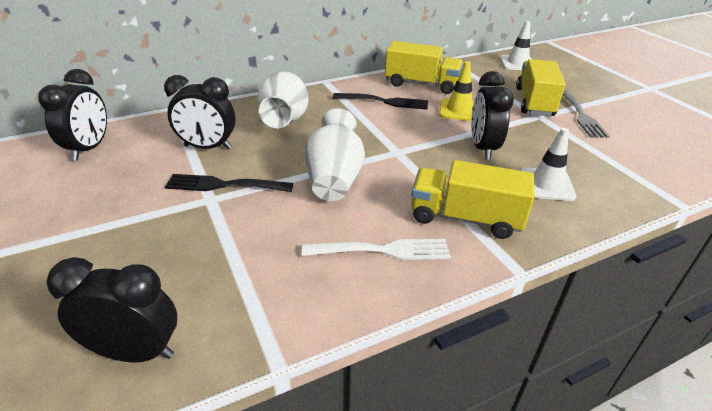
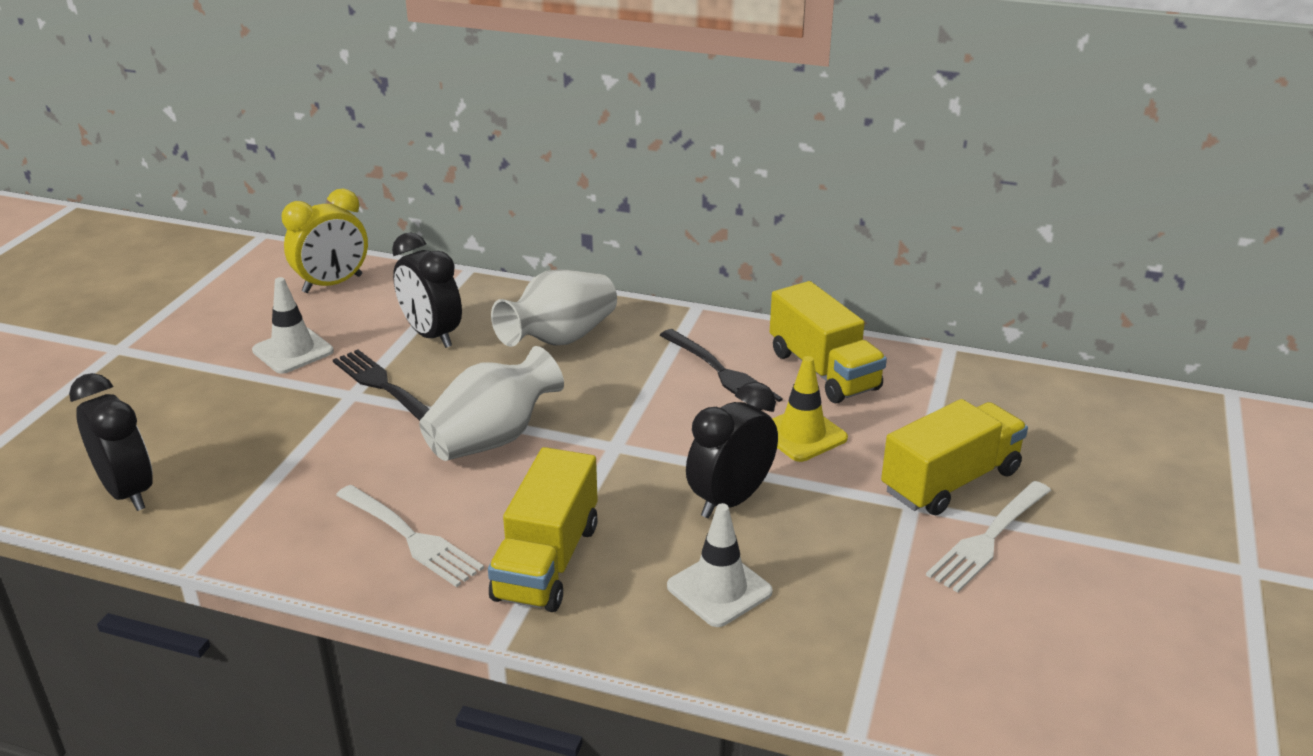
camera: 45 degrees right, 5 degrees down
(89, 149) = (333, 284): black clock -> yellow clock
(465, 218) = (547, 561): yellow truck -> yellow truck turned 135 degrees counterclockwise
(517, 63) = (1065, 408): white traffic cone -> white traffic cone (293, 351)
(580, 114) = (989, 538): grey fork -> white fork

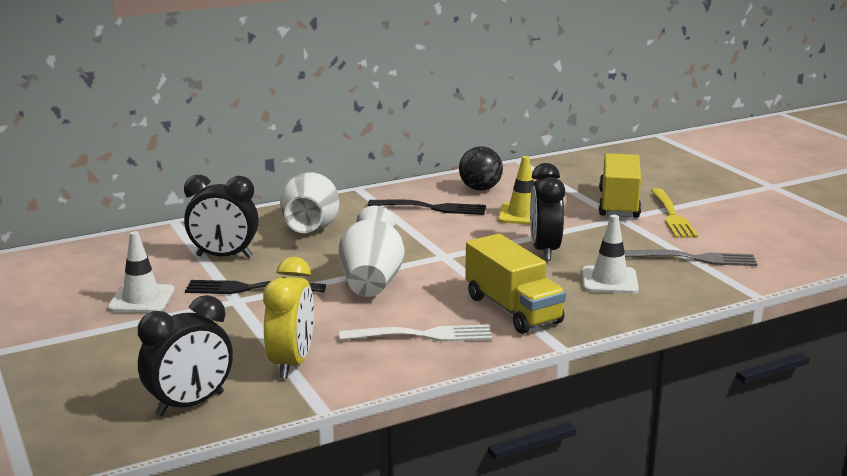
camera: 45 degrees left, 10 degrees down
(128, 492) = (190, 404): black clock -> black clock turned 135 degrees clockwise
(333, 284) = (88, 261): yellow clock -> yellow clock (292, 363)
(823, 370) = (480, 189): yellow truck -> black ball
(885, 622) = (694, 259): none -> grey fork
(989, 538) = (671, 215): white fork -> yellow fork

